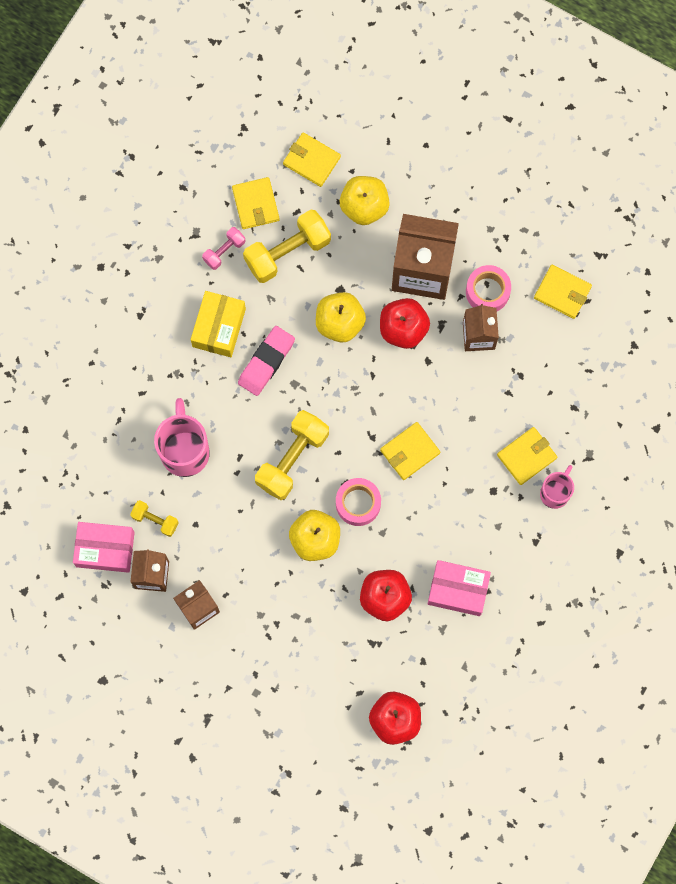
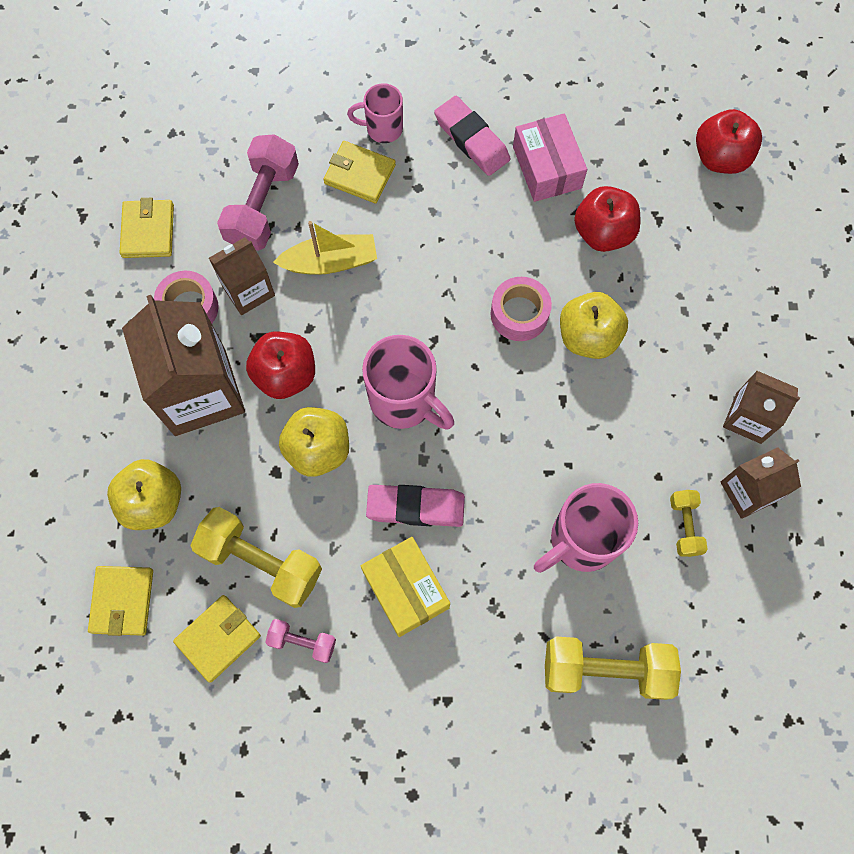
camera: 120 degrees left, 5 degrees down
(105, 549) = (757, 564): pink box -> none
(219, 327) = (406, 589): yellow box -> yellow box turned 75 degrees clockwise
(292, 459) = (513, 412): yellow dumbbell -> yellow dumbbell (605, 670)
(341, 394) = (404, 401): none -> pink mug
(410, 451) = (426, 292): yellow wallet -> none
(469, 400) = (330, 262): none -> yellow boat
(510, 550) = (471, 139): none -> pink eraser
(539, 378) = (263, 205): none -> pink dumbbell

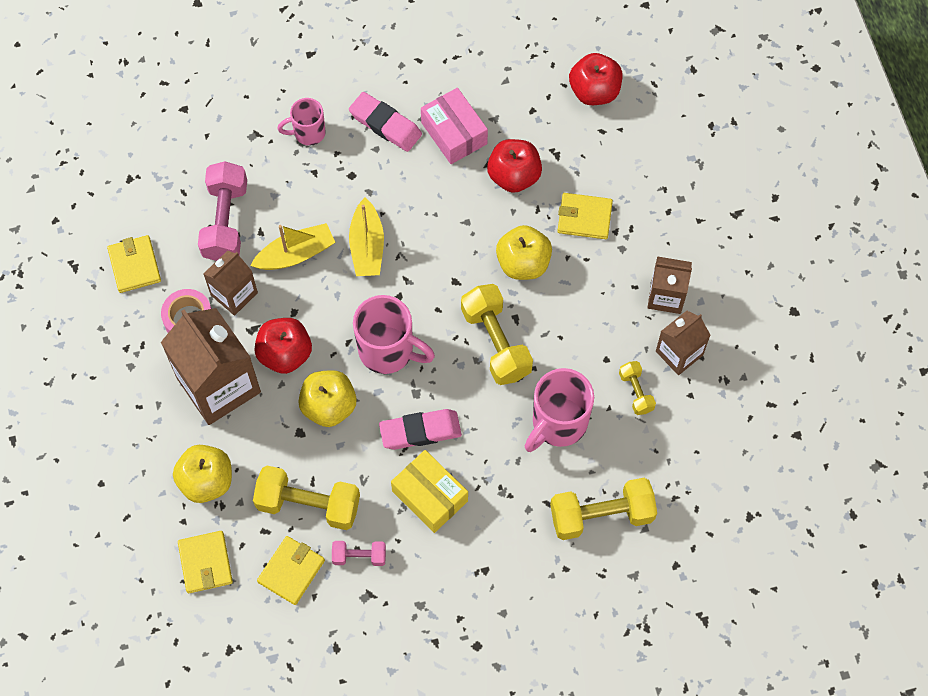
camera: 15 degrees left, 5 degrees down
(359, 174) = (299, 176): yellow wallet -> yellow wallet (584, 217)
(413, 273) = (367, 246): none -> yellow boat
(519, 314) = (463, 258): pink tape -> none
(532, 423) = (496, 342): none -> yellow dumbbell

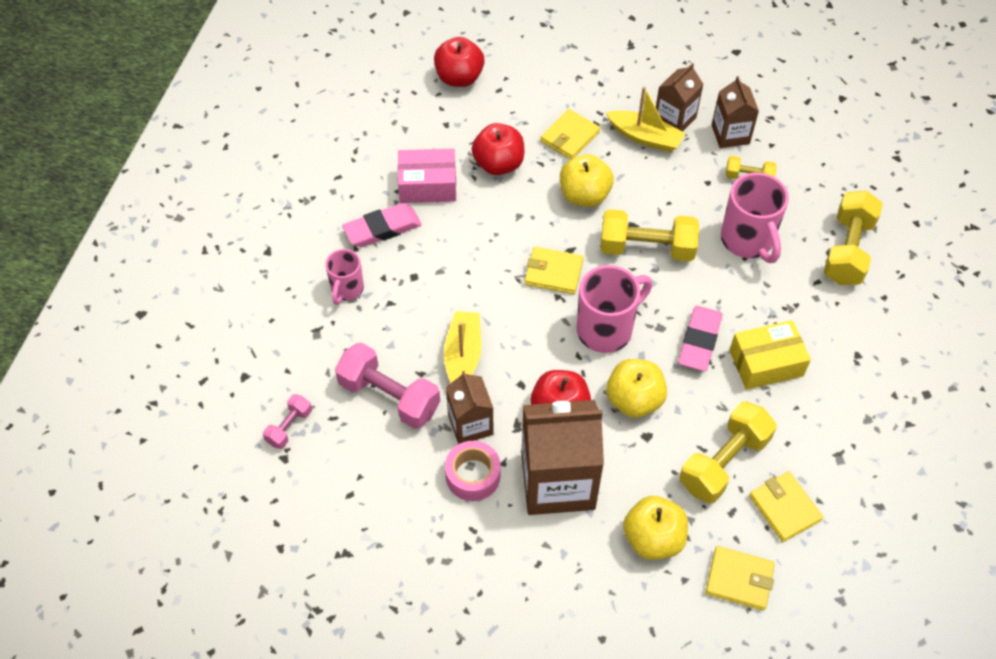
camera: 60 degrees left, 10 degrees down
(134, 265) = (382, 497): yellow wallet -> yellow wallet (553, 272)
(359, 556) = (797, 445): pink dumbbell -> pink dumbbell (289, 427)
(367, 246) = (493, 297): yellow boat -> yellow boat (645, 137)

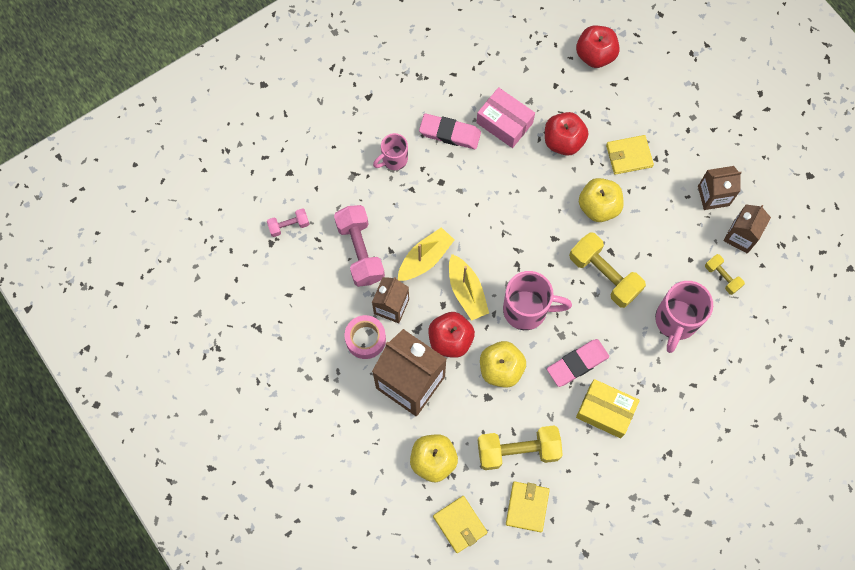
camera: 40 degrees right, 15 degrees up
(553, 272) = (529, 246): yellow wallet -> none
(645, 137) = (679, 194): yellow boat -> yellow boat (466, 291)
(847, 250) = (736, 380): yellow dumbbell -> none

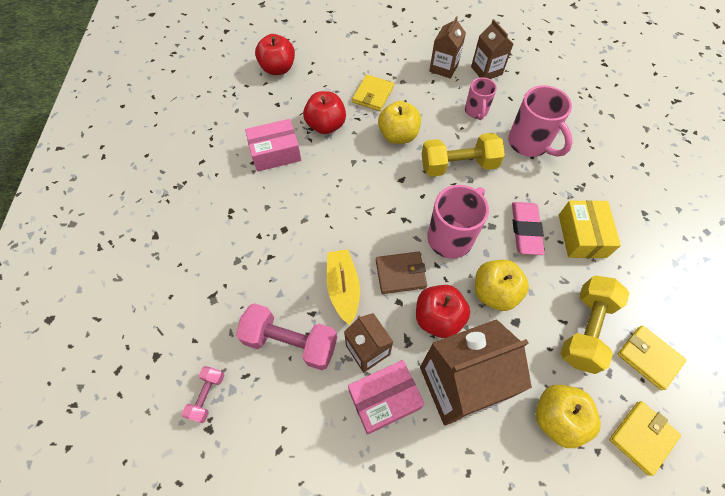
camera: 55 degrees left, 10 degrees down
(365, 339) = (384, 399): pink tape -> pink box
(394, 160) = (230, 253): pink mug -> pink mug (476, 111)
(450, 133) = (248, 195): pink eraser -> none
(460, 524) = (642, 437): yellow wallet -> yellow wallet turned 45 degrees counterclockwise
(466, 291) = (400, 274): yellow boat -> brown wallet
(605, 411) = (582, 235): yellow box -> yellow box turned 60 degrees counterclockwise
(722, 277) = (511, 97): yellow dumbbell -> none

